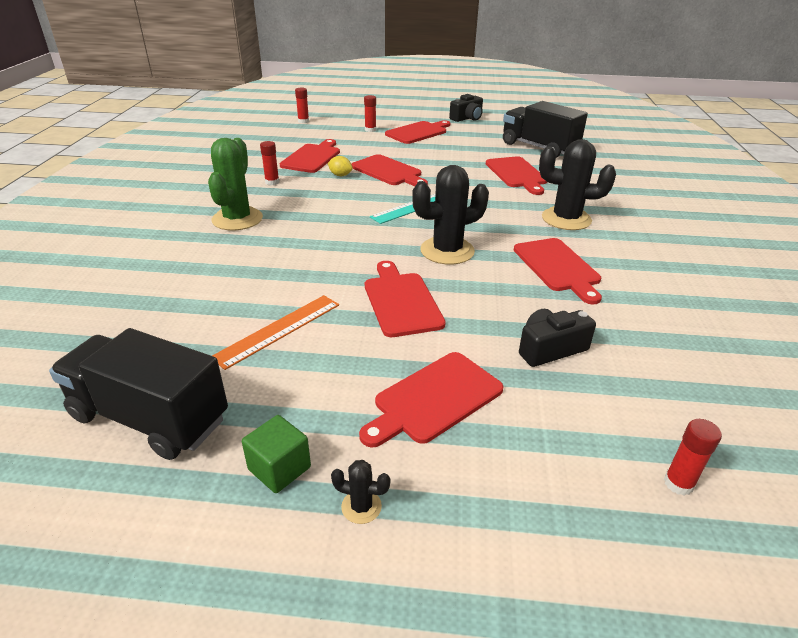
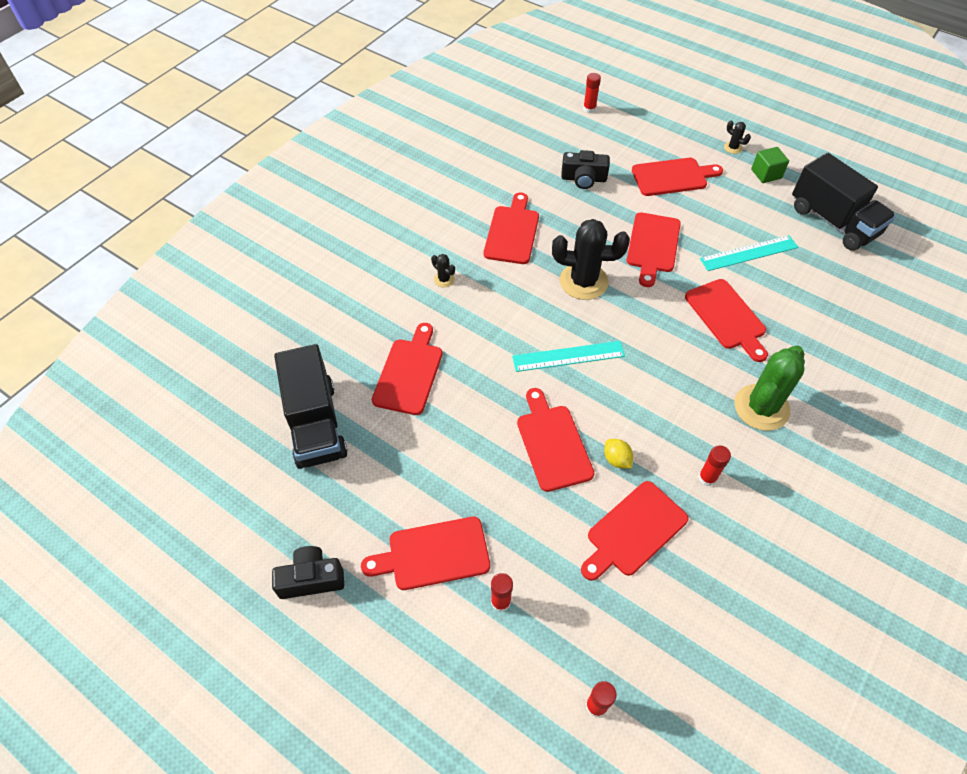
camera: 150 degrees left, 20 degrees up
(278, 330) = (748, 253): orange ruler -> turquoise ruler
(286, 265) = (727, 317): none -> red cutting board
(566, 219) = (444, 279): black cactus -> black cactus, size x0.43

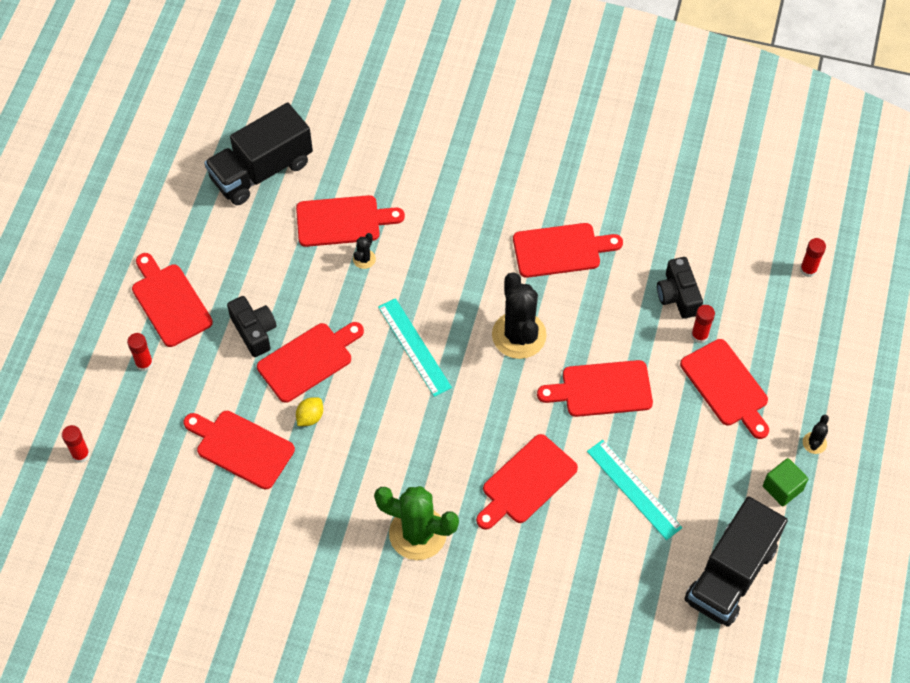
camera: 70 degrees right, 5 degrees up
(311, 579) = (122, 225): black camera -> black camera (254, 331)
(444, 279) = (468, 210): black cactus -> black cactus (364, 259)
(707, 478) = (317, 498): red glue stick -> red glue stick (699, 335)

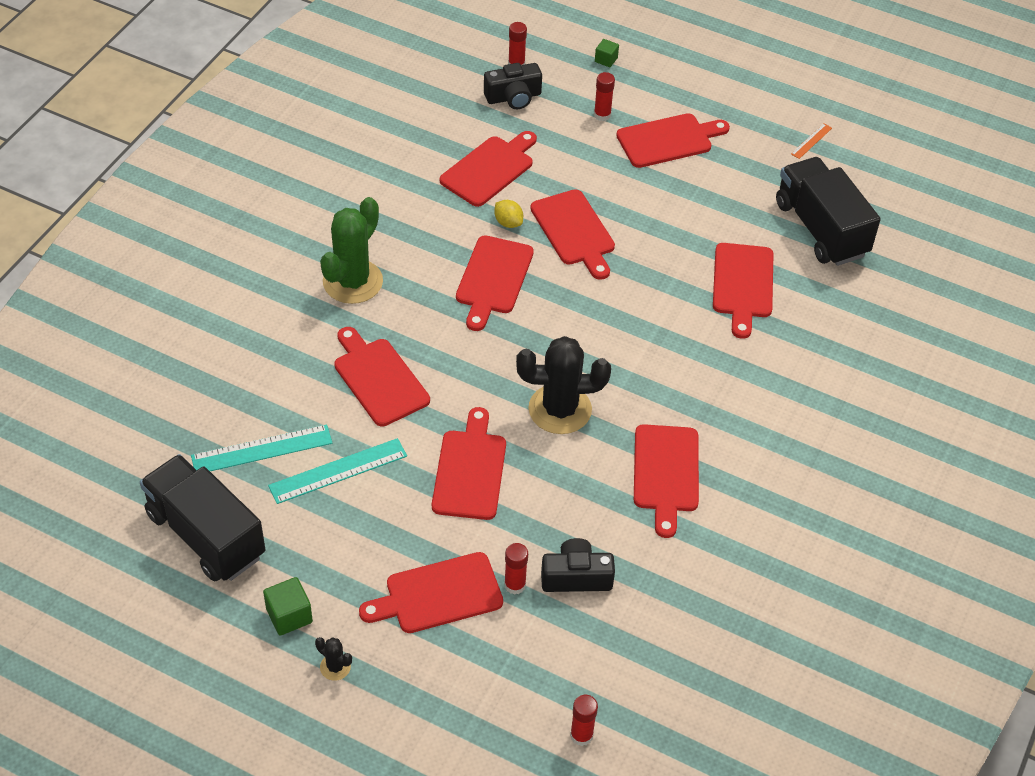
camera: 100 degrees right, 10 degrees down
(60, 373) = (606, 60): none -> green cube
(148, 188) = (811, 141): none -> orange ruler
(254, 331) = (619, 196): black camera -> black camera (513, 97)
(364, 259) = (689, 294): black cactus -> none
(384, 415) = (493, 279): none -> red cutting board
(414, 347) = (568, 316): turquoise ruler -> turquoise ruler (262, 449)

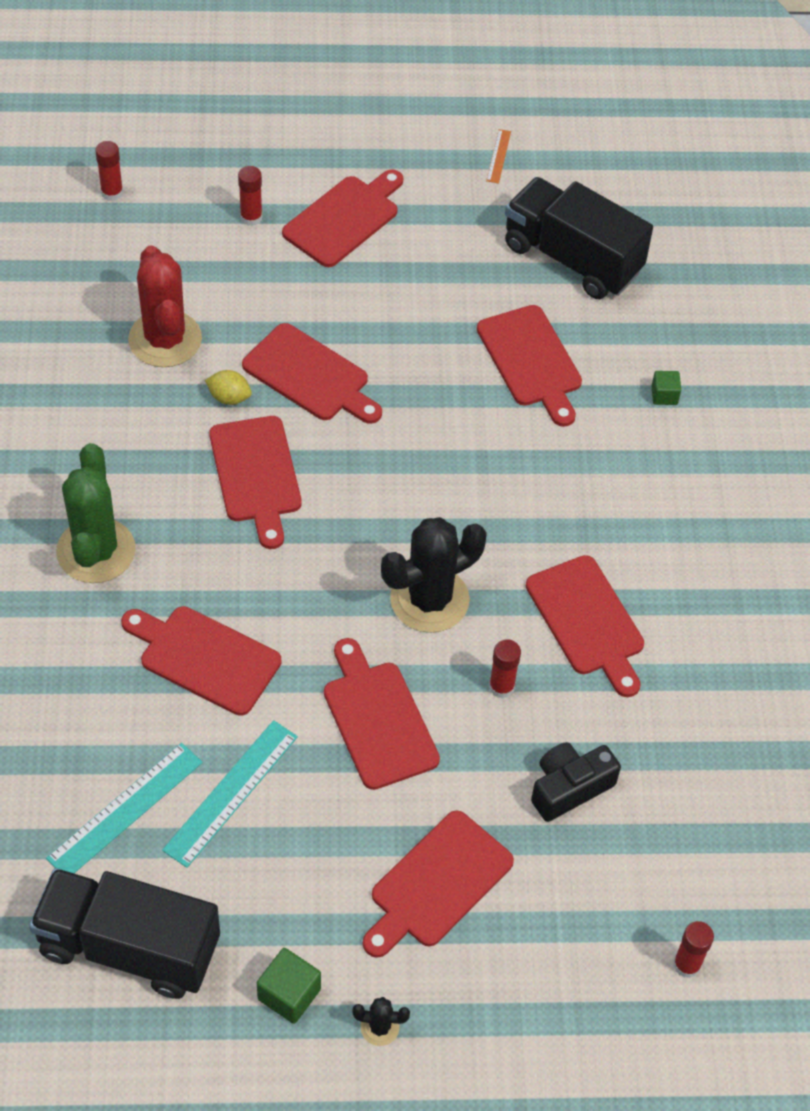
camera: 30 degrees left, 5 degrees up
(489, 169) = (165, 339): red cutting board -> red cactus
(513, 97) = (135, 236): black camera -> none
(515, 585) = (511, 830): red glue stick -> red glue stick (501, 687)
(606, 60) = (212, 146): green cube -> green cube (664, 395)

